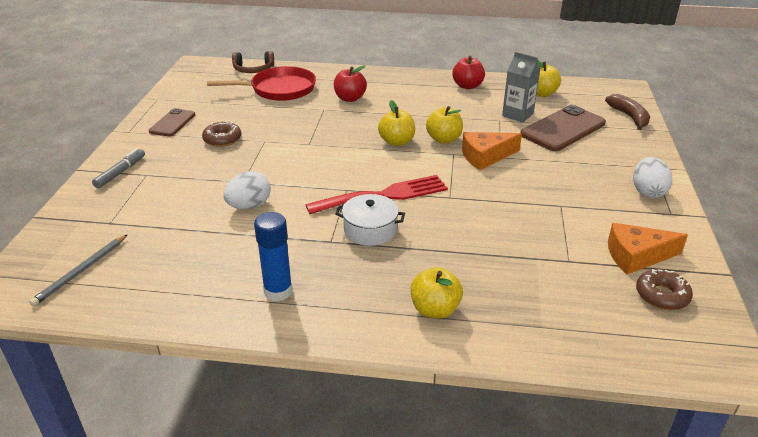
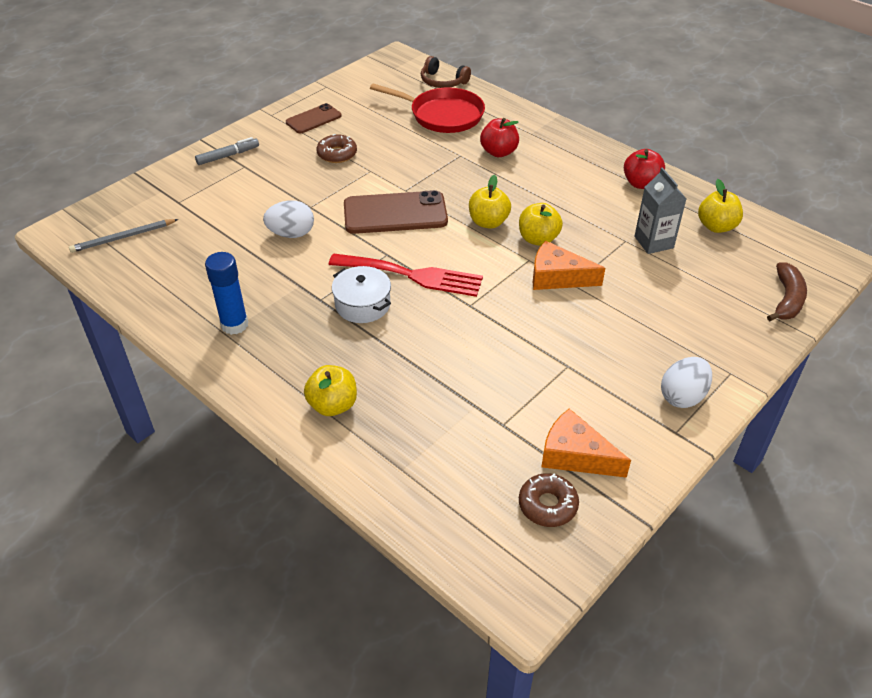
camera: 35 degrees right, 10 degrees up
(563, 129) = (684, 281): brown phone -> brown phone (395, 213)

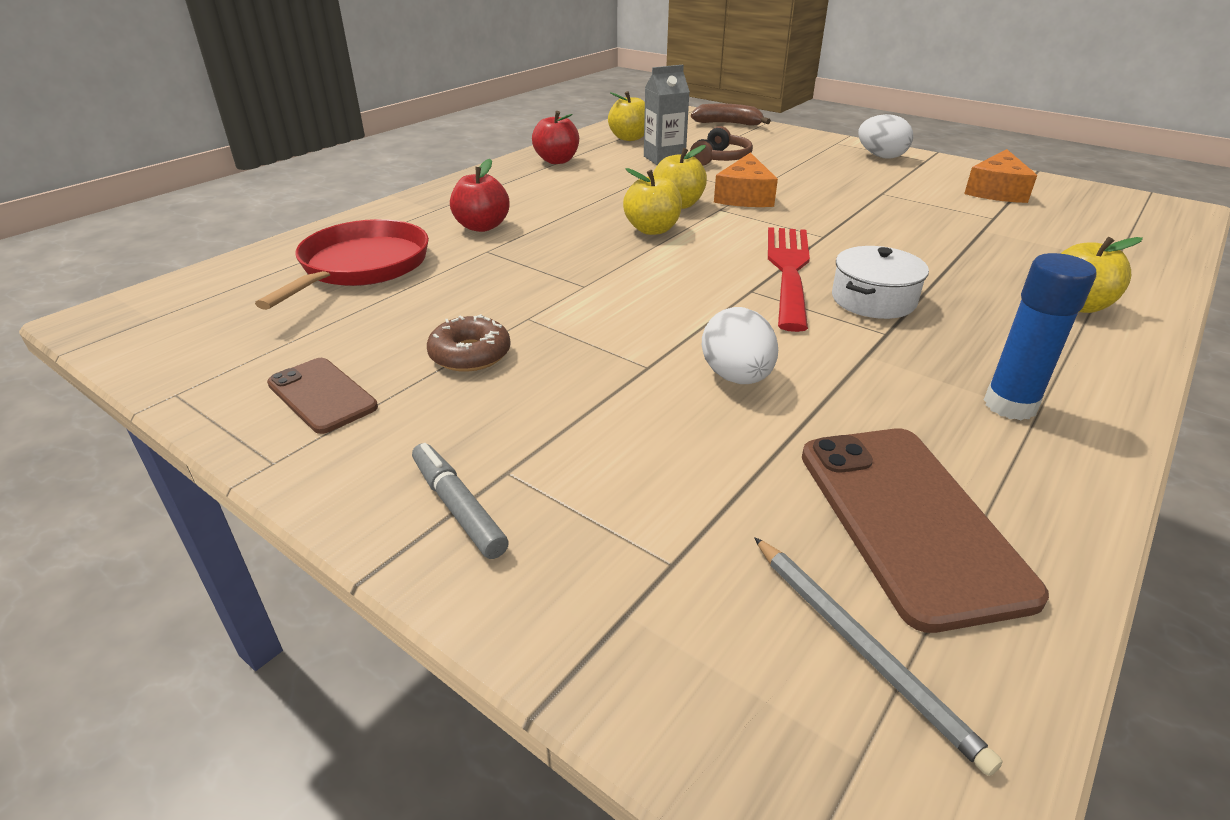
camera: 95 degrees left, 10 degrees down
(395, 213) = (649, 289): brown phone -> brown phone (909, 520)
(443, 81) = (243, 271): brown headphones -> brown headphones (721, 158)
(547, 505) = (1068, 200): brown donut -> none

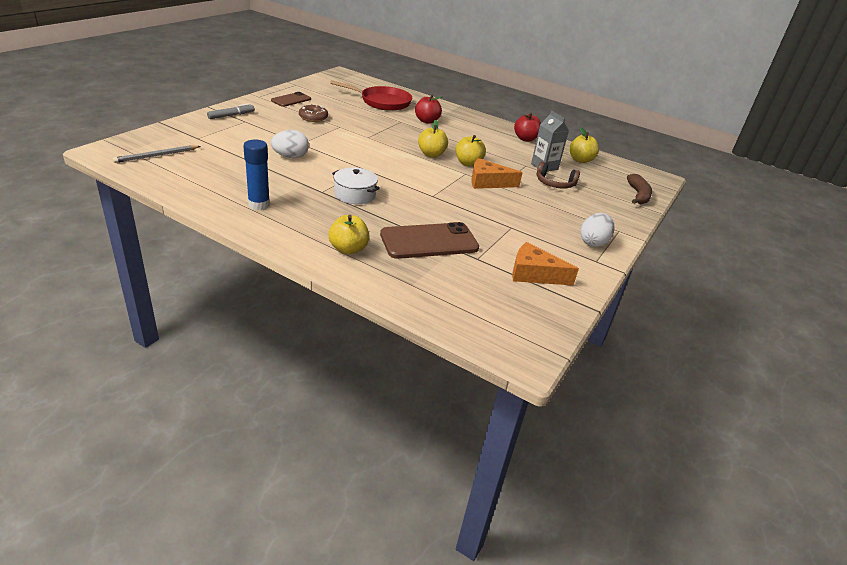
camera: 80 degrees right, 0 degrees up
(788, 270) = (386, 180): red fork -> none
(909, 520) = (200, 171): brown phone -> brown phone (429, 241)

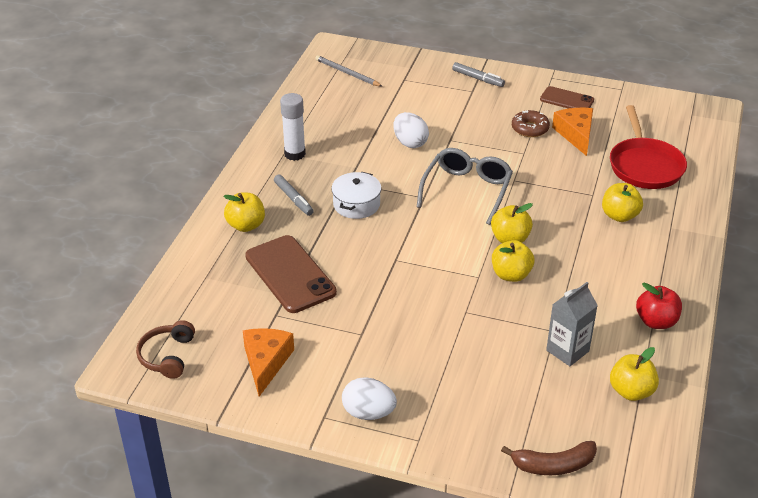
camera: 80 degrees right, 5 degrees up
(259, 204) = (295, 154): blue glue stick -> white glue stick
(326, 219) = (293, 199): none -> grey marker
(368, 153) = (467, 190): none -> grey glasses
(427, 121) = (619, 216): red apple -> yellow apple
(488, 182) = (468, 300): orange cheese -> orange cheese (576, 134)
(555, 183) = (517, 365): brown headphones -> brown headphones (167, 356)

